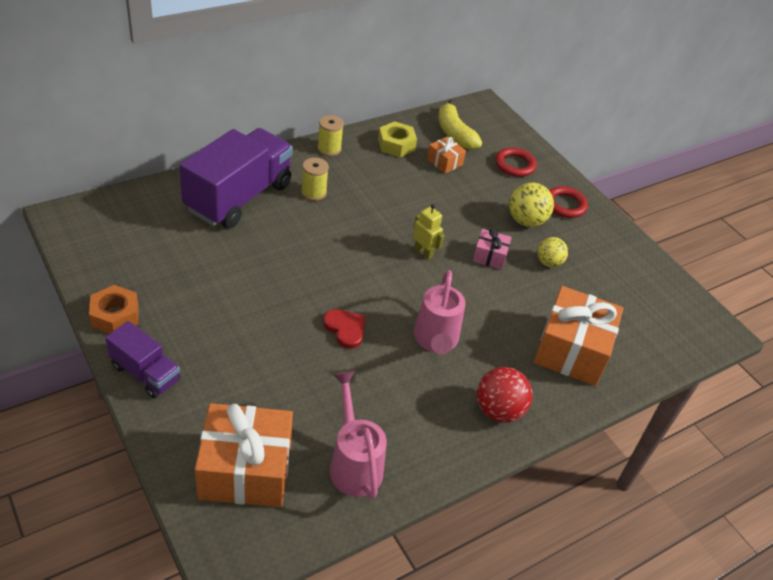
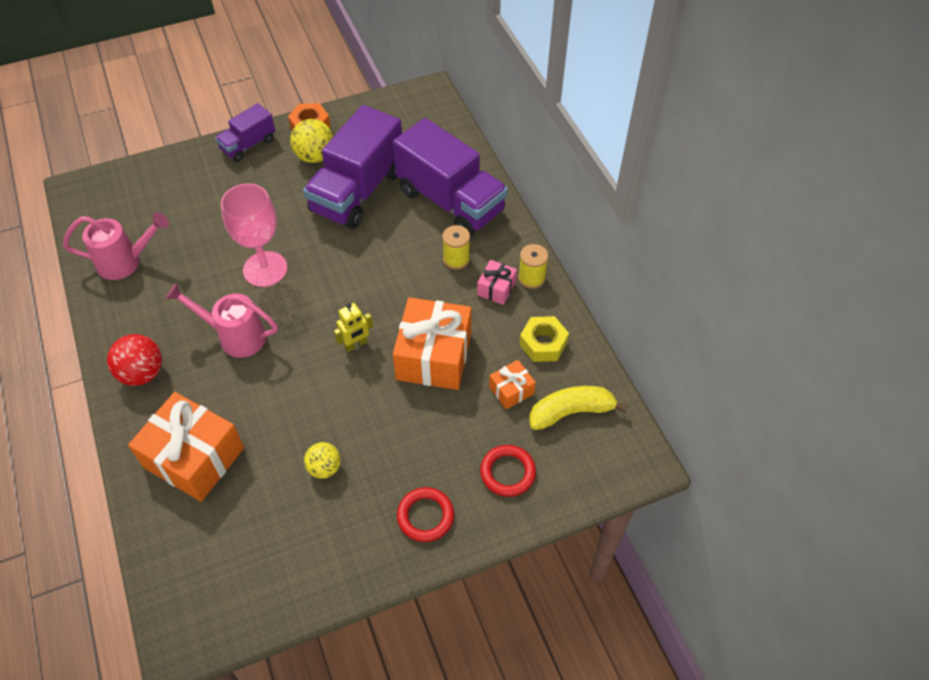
camera: 105 degrees right, 10 degrees up
(226, 265) = (357, 191): none -> purple truck
(245, 470) = (144, 199): orange gift -> orange gift (434, 356)
(345, 329) = (265, 269): red heart -> pink goblet
(490, 256) = (343, 407): pink gift -> pink gift (496, 288)
(526, 221) = (398, 460): yellow ball -> yellow ball (315, 156)

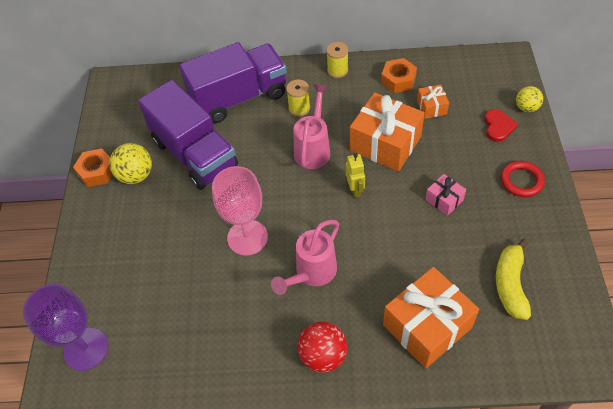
camera: 65 degrees left, 0 degrees up
(117, 194) = (86, 349): none -> purple goblet
(126, 262) = (182, 353): pink watering can -> pink watering can (313, 149)
(248, 145) = (89, 223): purple truck -> none
(324, 468) = (464, 234): yellow ball -> yellow ball (526, 108)
(496, 288) = (338, 92): pink gift -> pink gift (444, 200)
(507, 472) = (498, 126): red ring -> red heart
(543, 343) = (398, 80): yellow nut -> orange nut
(571, 412) = (460, 81): yellow banana -> yellow banana (510, 284)

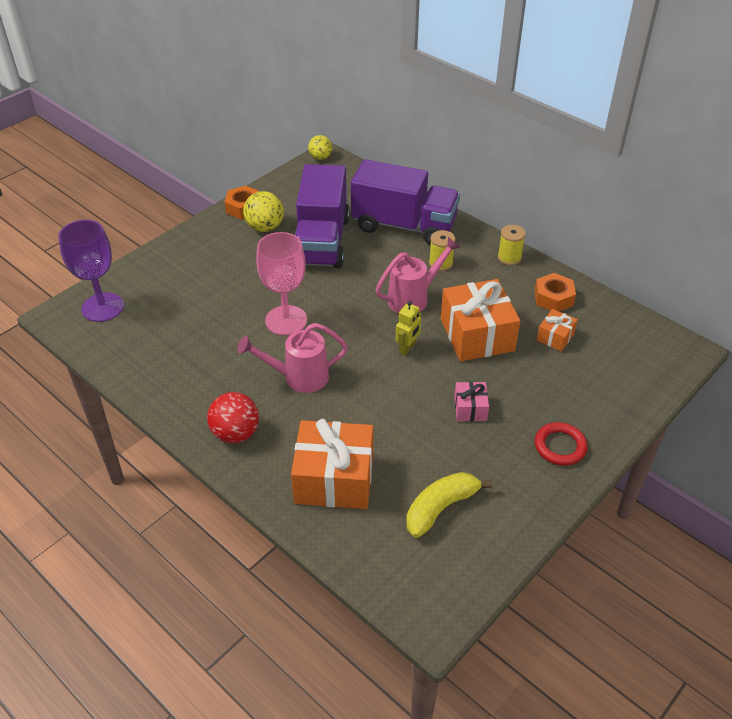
camera: 40 degrees right, 10 degrees down
(498, 126) = (597, 393): red heart -> none
(526, 108) = (647, 398): yellow ball -> yellow ball (320, 157)

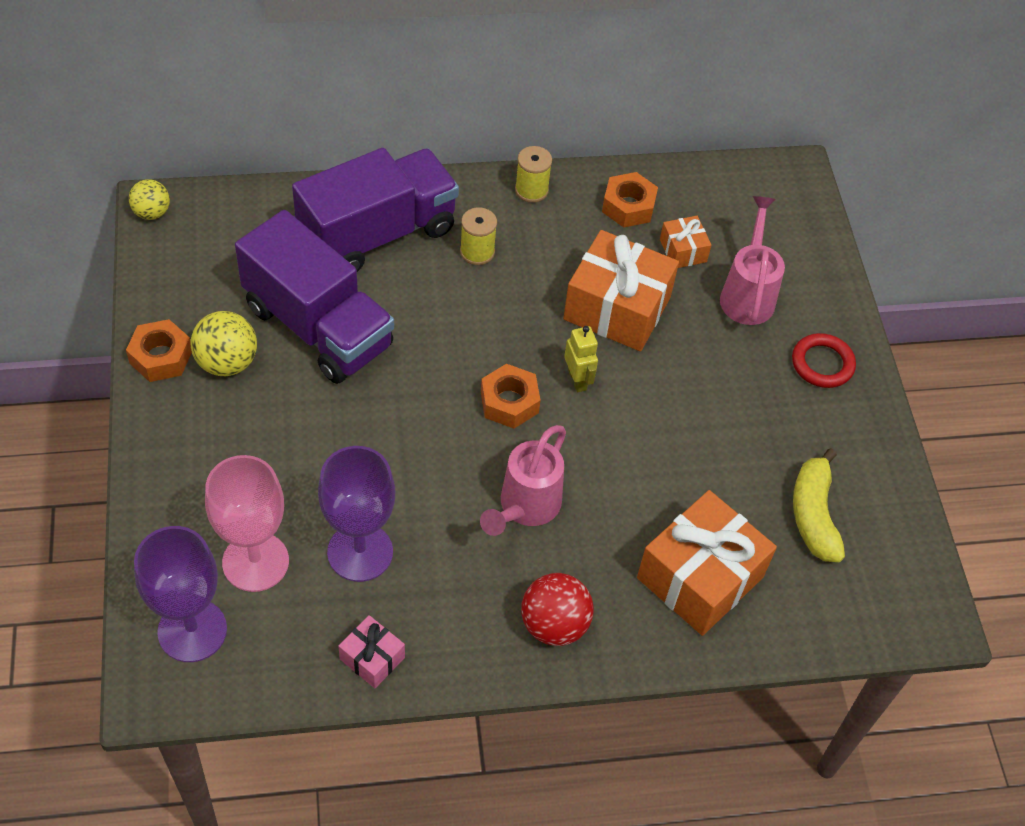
camera: 55 degrees left, 10 degrees up
(204, 334) = (360, 552): none -> purple goblet
(286, 320) = (420, 456): pink goblet -> pink goblet (255, 562)
(360, 331) = (509, 402): none -> orange nut
(413, 298) = (507, 317): pink watering can -> pink watering can (747, 294)
(470, 408) = (711, 394): pink gift -> pink gift (372, 658)

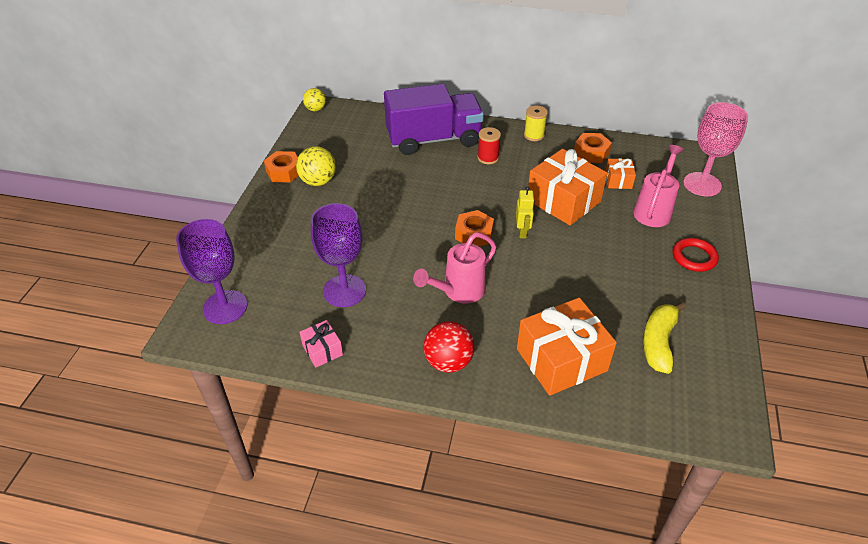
camera: 25 degrees right, 10 degrees down
(255, 562) = (281, 281): pink goblet -> pink goblet (702, 184)
(318, 327) = (377, 175): purple truck -> none
(477, 252) = (488, 158): yellow spool -> red spool

